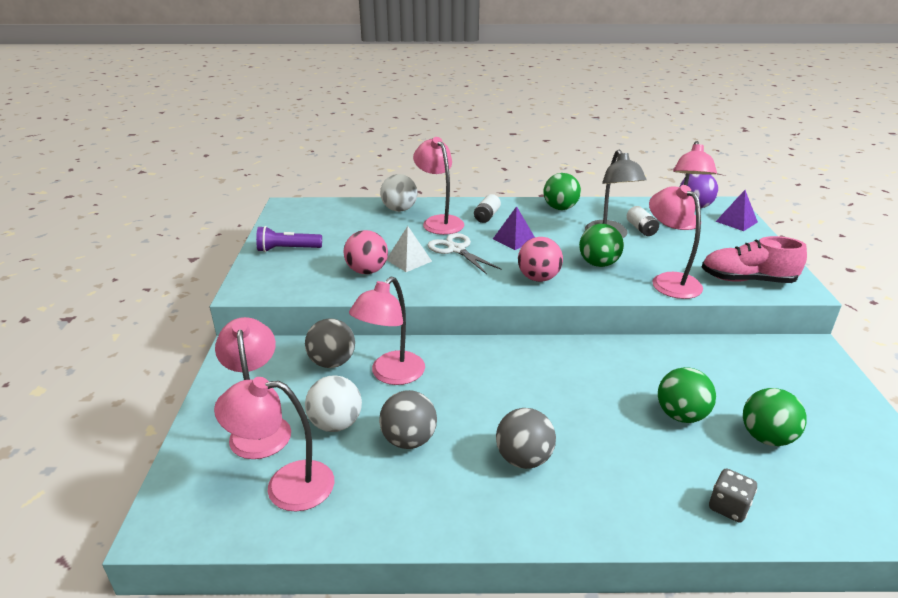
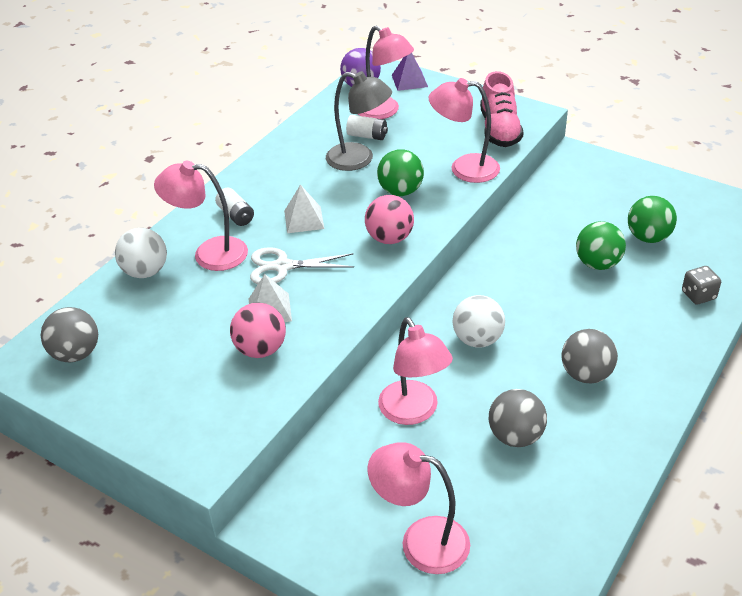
camera: 55 degrees left, 10 degrees up
(286, 486) = (518, 545): pink lamp -> none
(288, 249) = (141, 399): purple flashlight -> none
(332, 362) = (357, 449): grey ball -> grey ball (76, 354)
(336, 424) = (457, 480): white ball -> white ball (477, 339)
(514, 239) = (304, 219): purple pyramid -> white pyramid
(560, 208) = (274, 161): green ball -> none
(747, 280) = (499, 130): pink shoe -> pink shoe turned 45 degrees counterclockwise

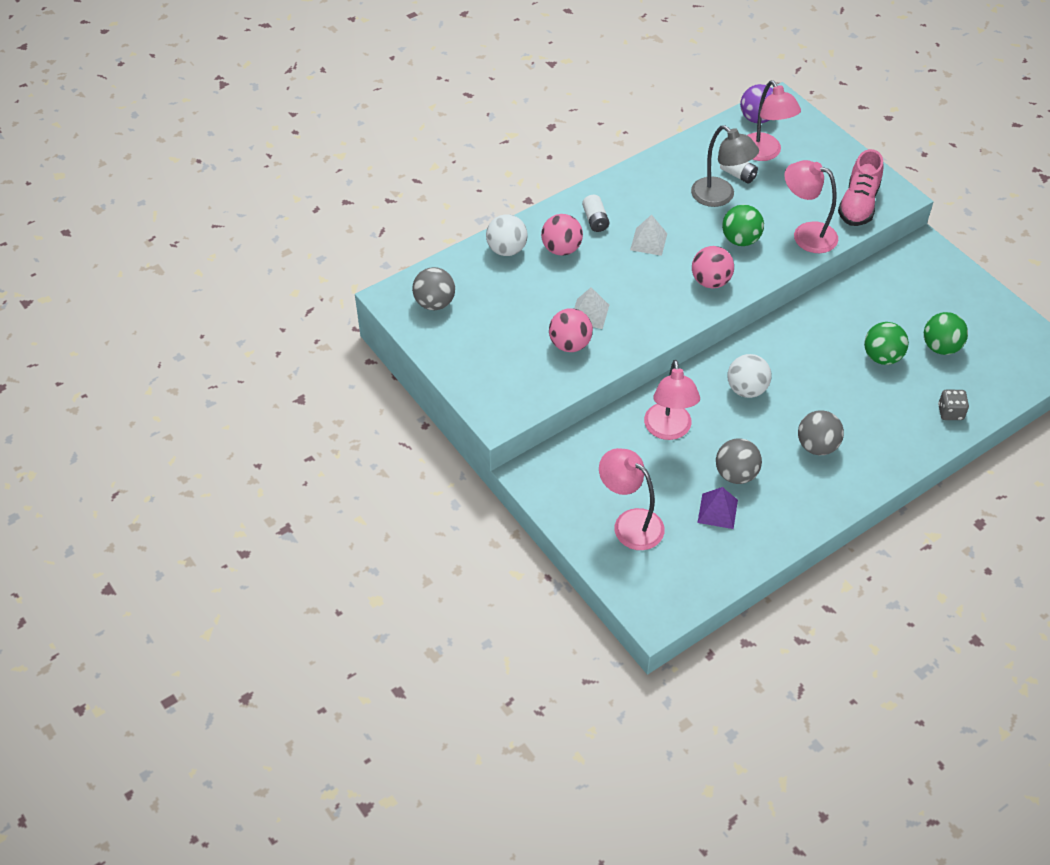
camera: 20 degrees right, 10 degrees up
(209, 253) = (561, 249): pink lamp -> pink ball
(282, 267) = (614, 279): white scissors -> none
(409, 81) = (804, 126): purple pyramid -> purple pyramid (717, 511)

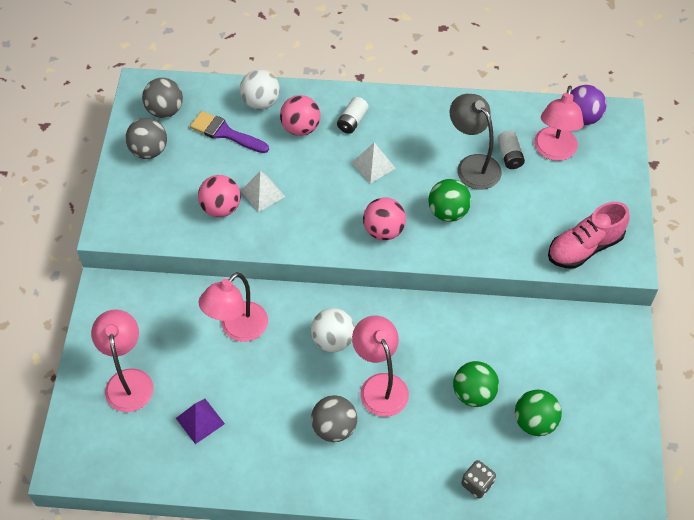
camera: 40 degrees right, 5 degrees up
(505, 289) = (225, 133): none -> purple brush
(720, 197) = (472, 165): grey lamp -> grey lamp turned 150 degrees clockwise
(736, 474) = (246, 402): grey ball -> grey ball (149, 151)
(806, 234) = (508, 243): pink lamp -> pink lamp (380, 385)

